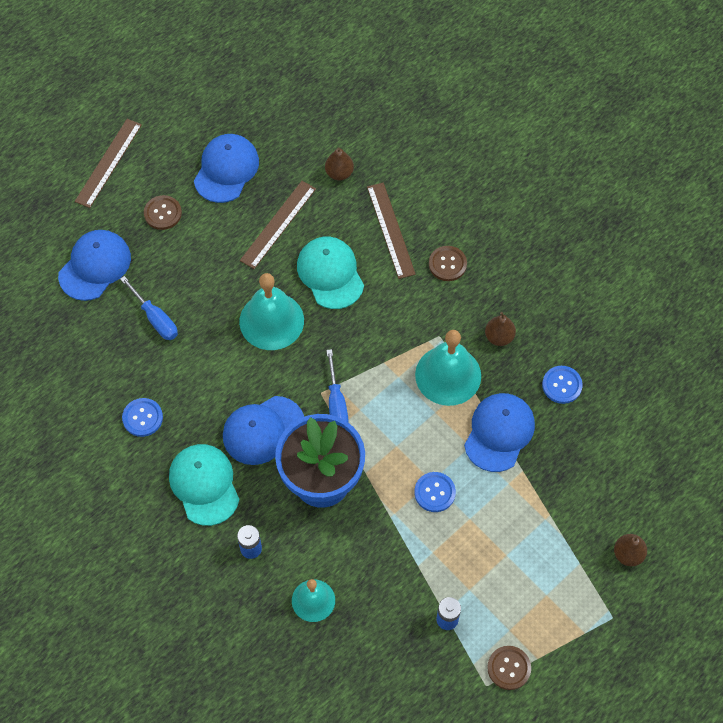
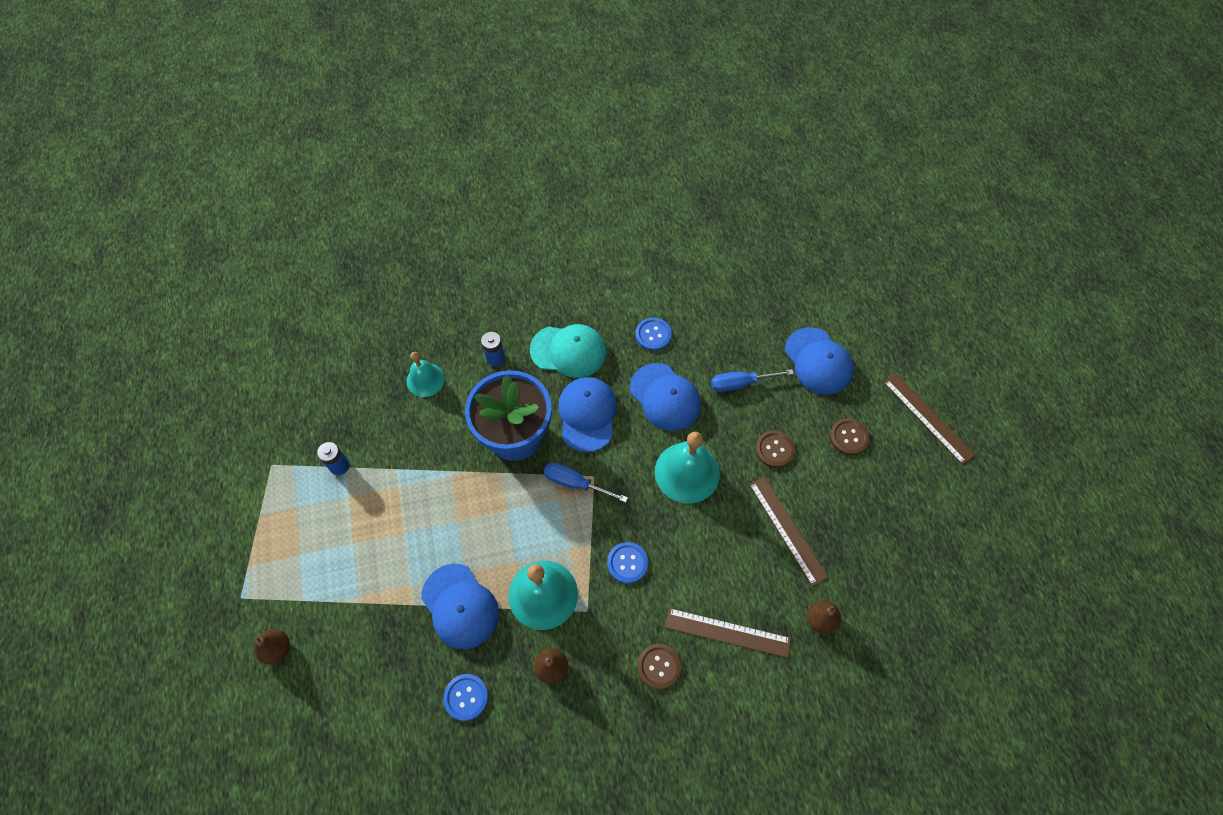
camera: 120 degrees right, 0 degrees up
(226, 170) = (874, 514): blue cap -> blue cap (665, 397)
(330, 274) = (708, 548): turquoise cap -> none
(434, 492) = (445, 517): blue button -> blue button (627, 563)
(509, 668) = (269, 489): brown button -> brown button (774, 449)

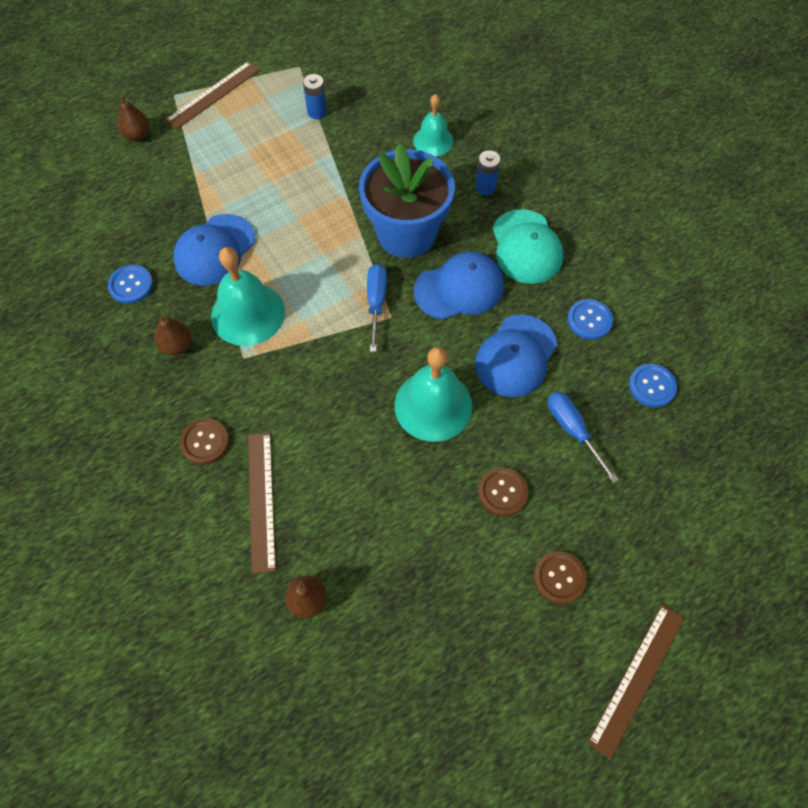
camera: 70 degrees right, 0 degrees up
(627, 563) = (306, 378): blue button -> blue button (652, 386)
(787, 530) = (405, 534): brown ruler -> brown ruler (213, 95)
(818, 361) = (650, 513): blue cap -> none

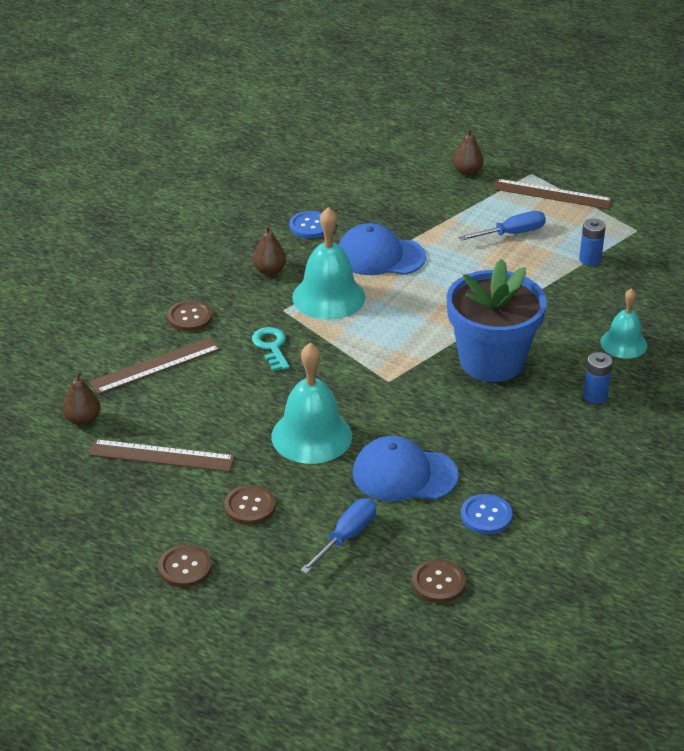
camera: 65 degrees right, 25 degrees down
(292, 388) = (271, 347): none -> turquoise key
(376, 302) = (397, 367): blue screwdriver -> blue screwdriver (512, 233)
(459, 288) = (454, 414): blue cap -> none
(526, 247) = (542, 446): turquoise cap -> none
(637, 678) = (114, 646): brown ruler -> brown ruler (161, 456)
(652, 386) = (438, 583): blue button -> brown button

